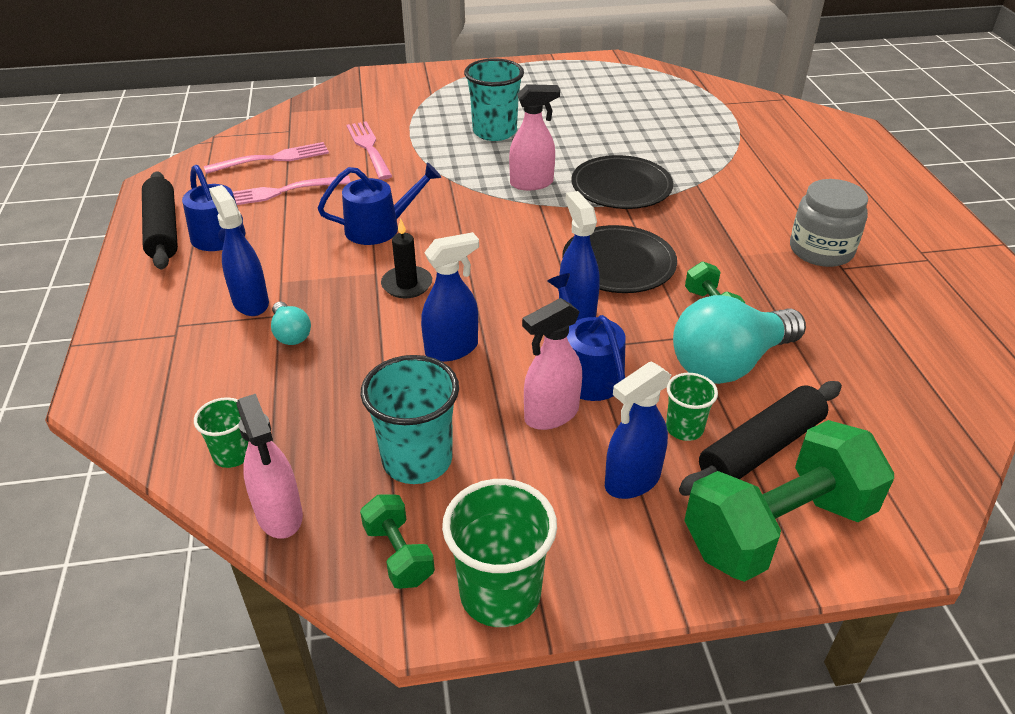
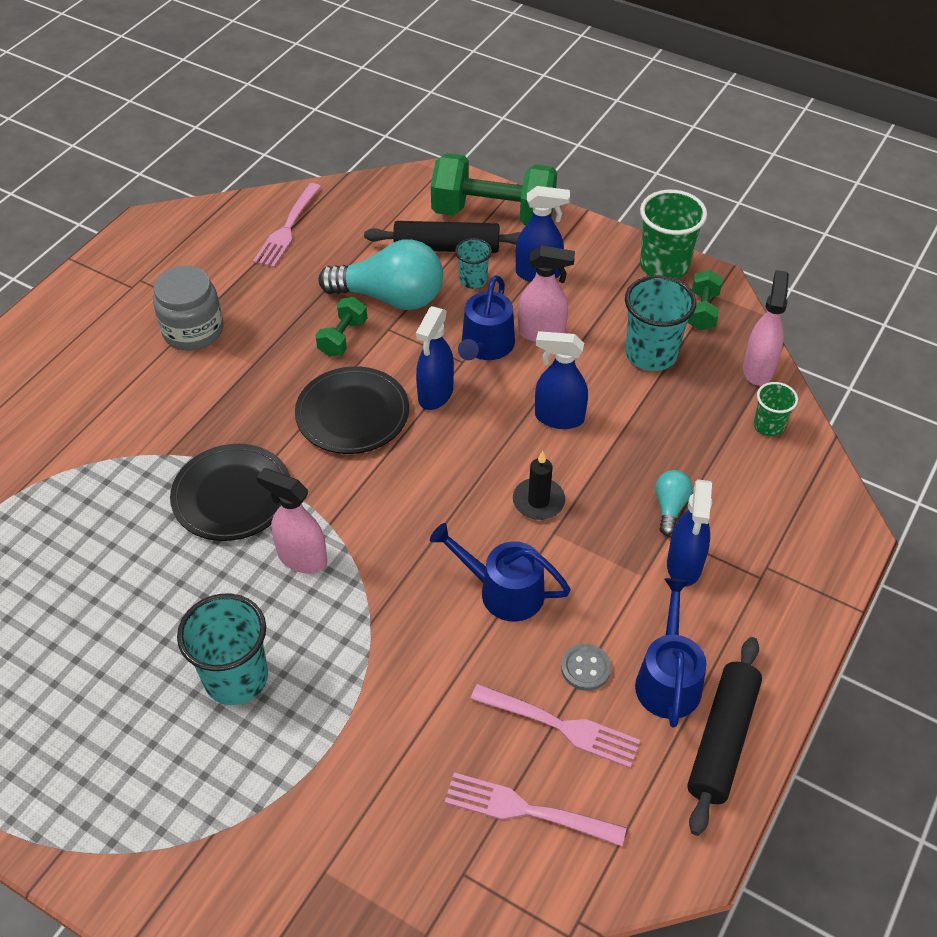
camera: 140 degrees left, 10 degrees up
(285, 220) = (585, 668): none -> grey button
(369, 148) = (400, 749): pink fork -> pink fork (287, 228)
(684, 428) = (473, 280): green cup -> turquoise cup

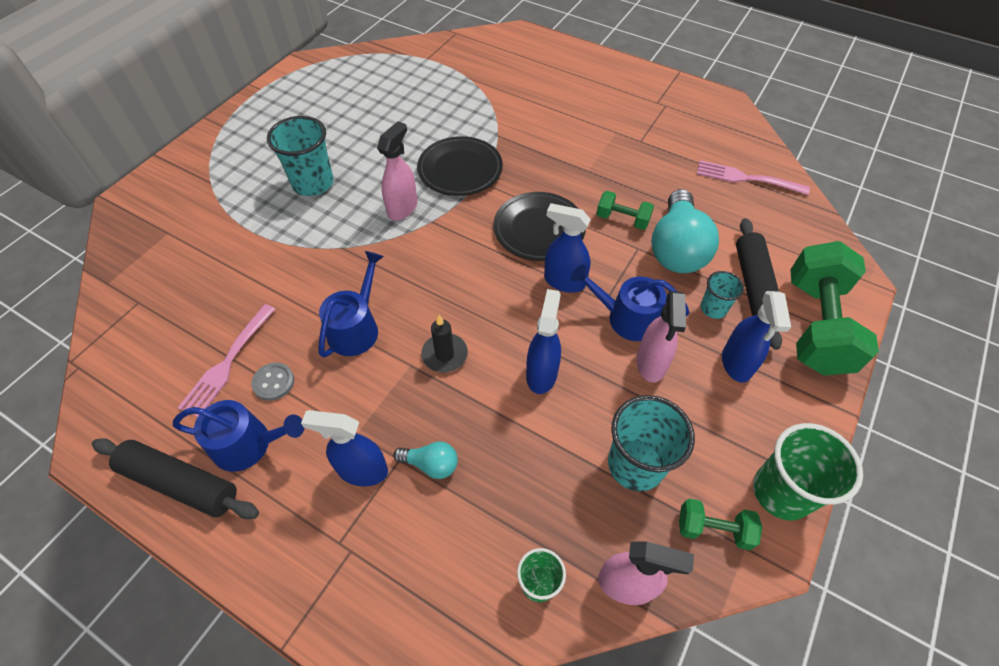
camera: 90 degrees right, 5 degrees up
(193, 331) = (617, 136): grey jar -> none
(528, 810) = (168, 340): pink fork -> none

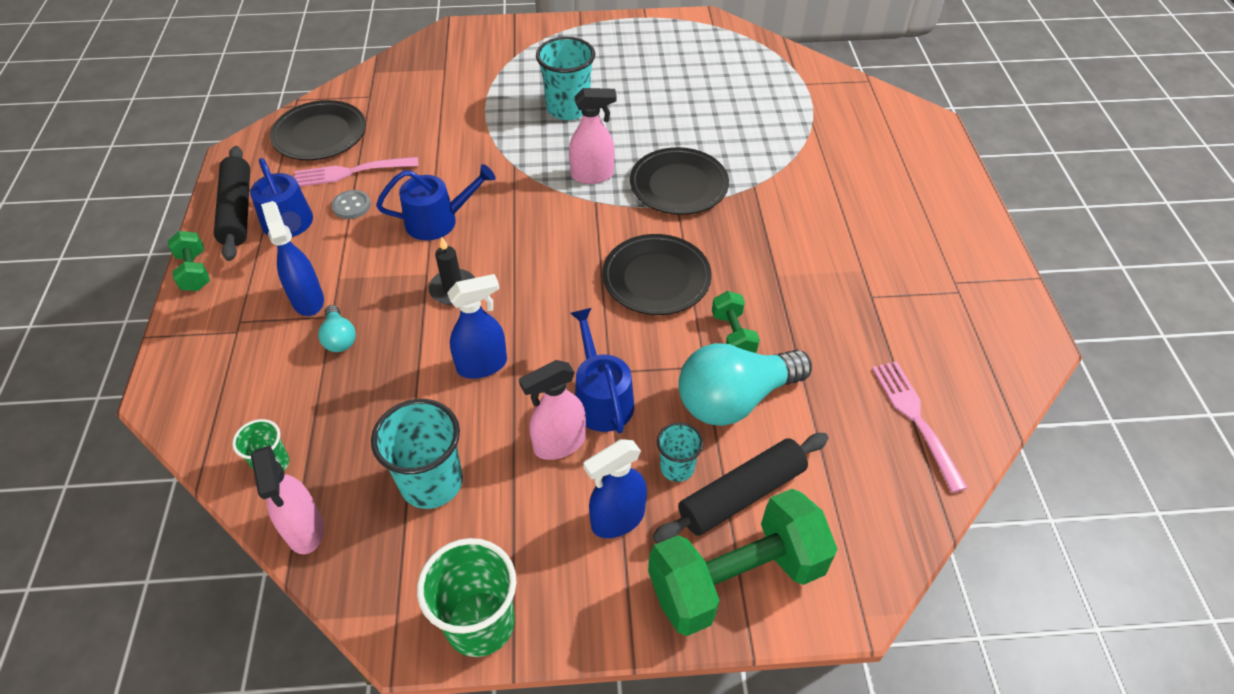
camera: 55 degrees right, 5 degrees down
(146, 364) = (320, 134): none -> black plate
(564, 281) = (606, 329): blue spray bottle -> none
(713, 529) = (400, 577): green dumbbell -> green dumbbell (194, 272)

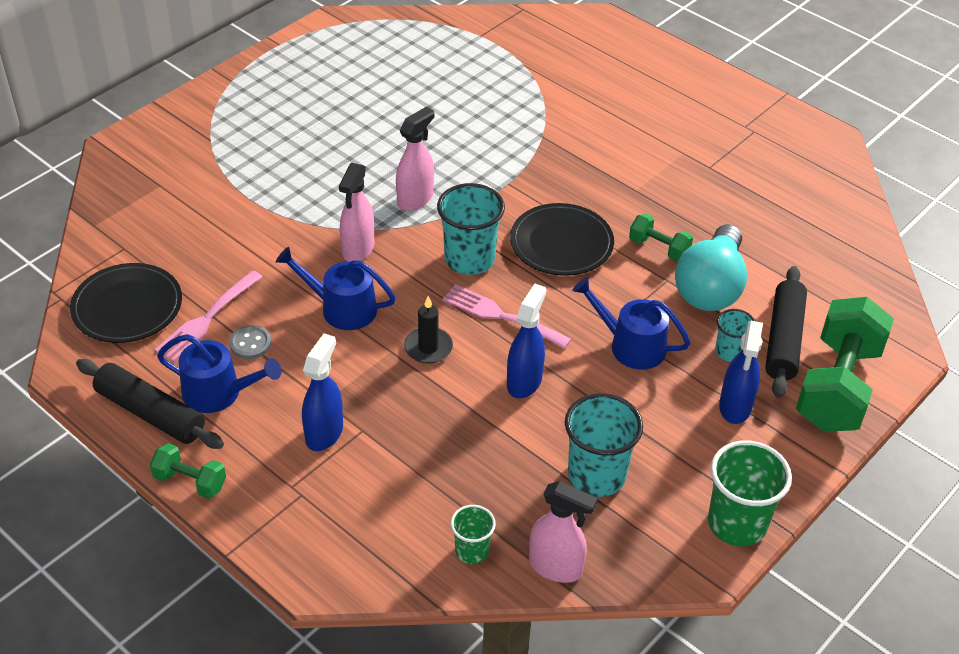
camera: 45 degrees left, 5 degrees down
(307, 300) = (324, 433): blue spray bottle -> blue spray bottle turned 90 degrees clockwise
(339, 338) = (392, 440): turquoise light bulb -> none
(438, 221) = (342, 308): blue watering can -> blue watering can turned 105 degrees counterclockwise
(559, 444) = (643, 391): pink spray bottle -> pink spray bottle (358, 249)
(568, 108) = (322, 158): turquoise cup -> turquoise cup (469, 259)
(678, 185) = (489, 167): black plate -> none
(916, 420) = (821, 227): pink fork -> pink fork (502, 316)

